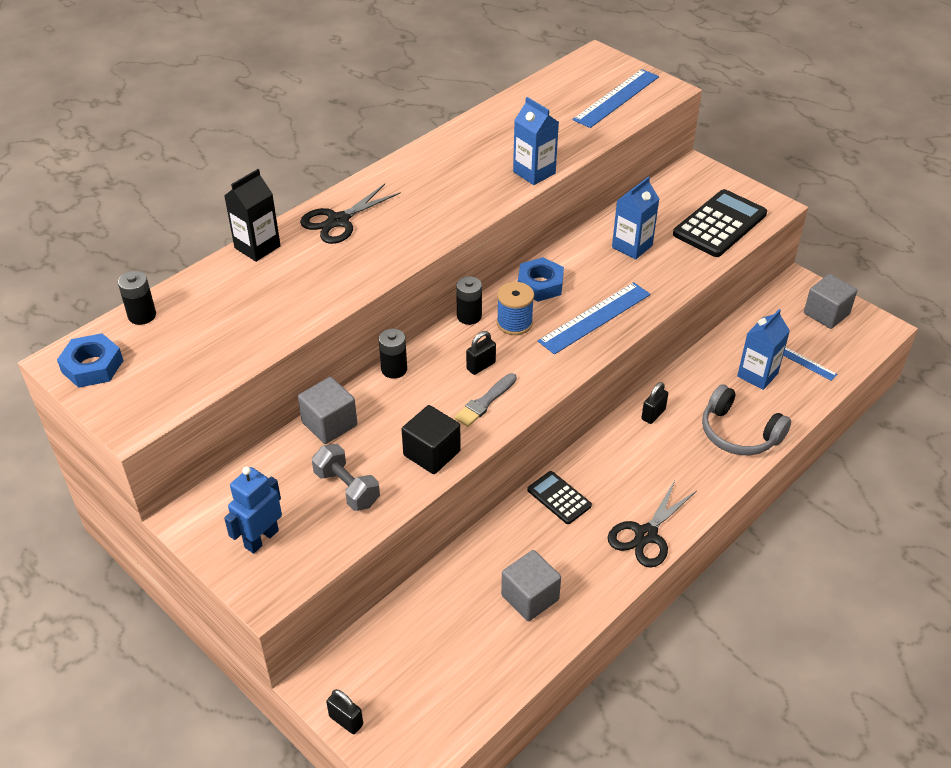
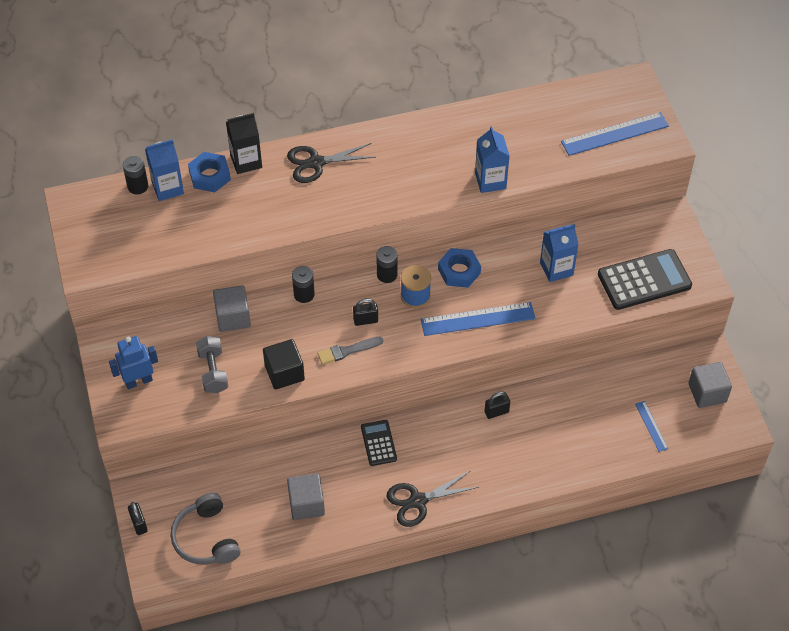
camera: 30 degrees right, 10 degrees up
(92, 366) = (85, 213): blue nut -> blue nut (209, 176)
(739, 433) = (548, 458): grey headphones -> grey headphones (206, 538)
(757, 375) = (604, 418): blue carton -> blue carton (167, 188)

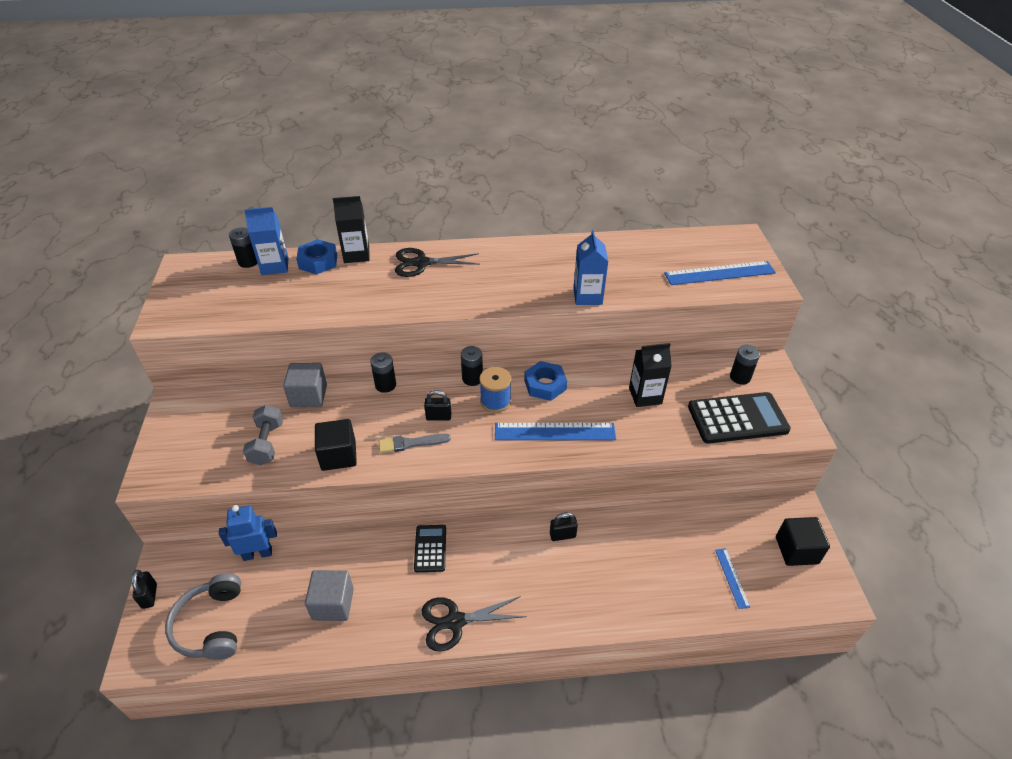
camera: 10 degrees right, 10 degrees down
(138, 381) = (189, 442): blue robot -> blue robot (257, 554)
(556, 269) = (645, 396): blue carton -> black carton
(644, 235) = (740, 377): none -> black battery
(707, 393) = (796, 550): grey cube -> black cube

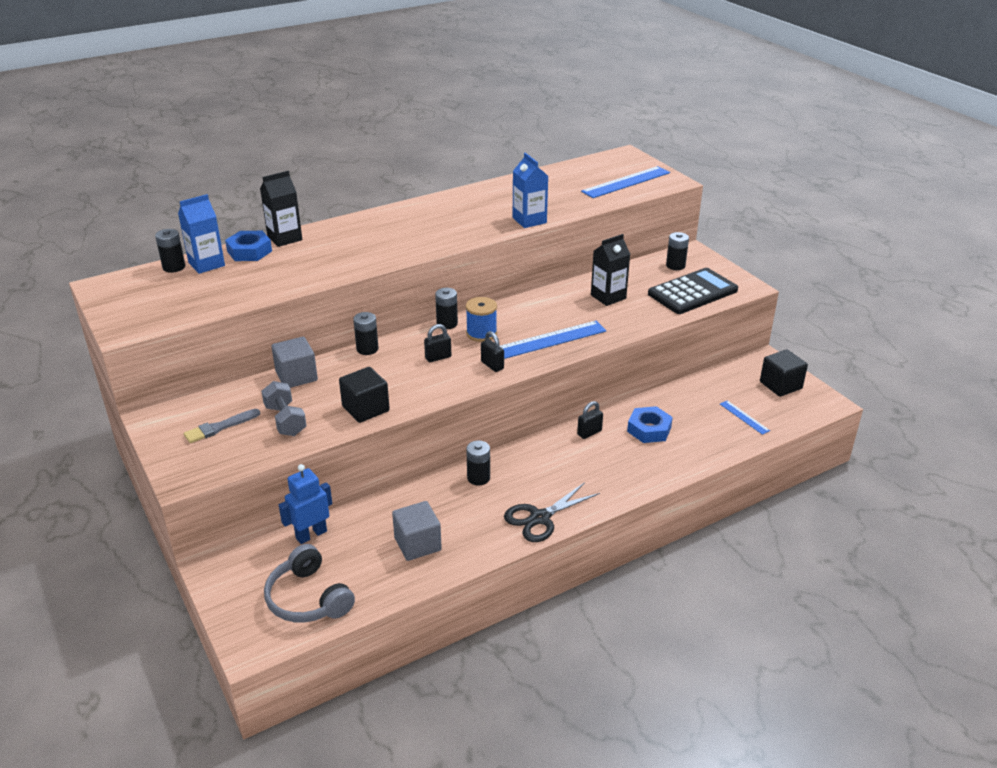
camera: 25 degrees left, 10 degrees down
(149, 596) = (222, 601): black padlock -> black padlock (492, 365)
(411, 443) = (428, 382): grey brush -> grey brush (219, 427)
(421, 263) = (356, 230): black scissors -> none
(430, 548) = (478, 478): black calculator -> black battery
(545, 385) = (517, 311): blue nut -> blue nut (649, 429)

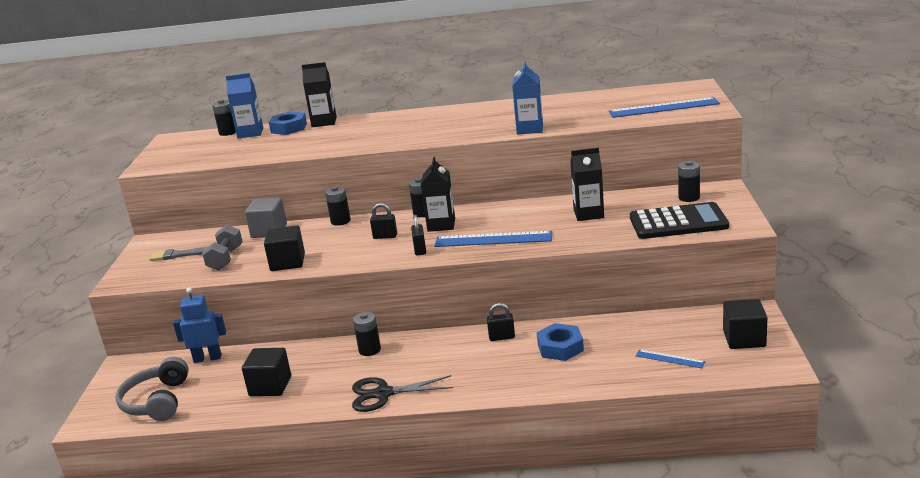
camera: 35 degrees right, 10 degrees down
(417, 544) = (270, 386): grey cube -> black cube
(481, 333) = (441, 225): blue spool -> black carton
(744, 417) = (669, 359): blue ruler -> blue ruler turned 60 degrees counterclockwise

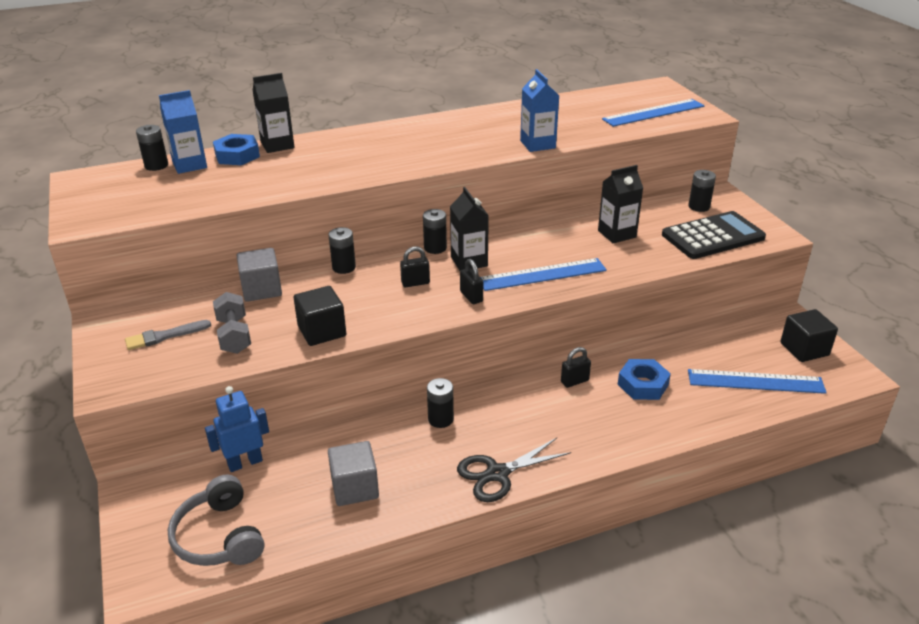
camera: 25 degrees left, 10 degrees up
(270, 386) = (355, 488): black cube -> grey cube
(669, 359) = (755, 381): blue ruler -> blue ruler, size x1.93

